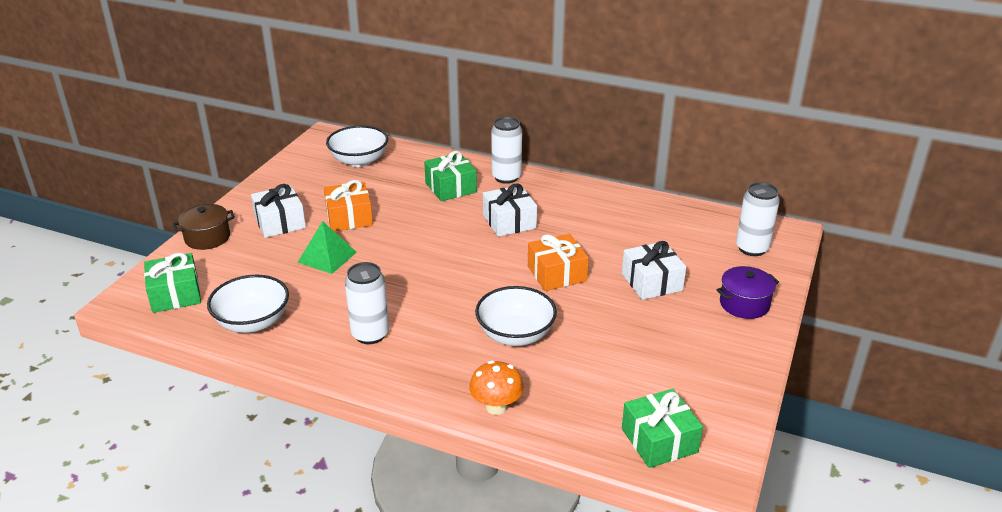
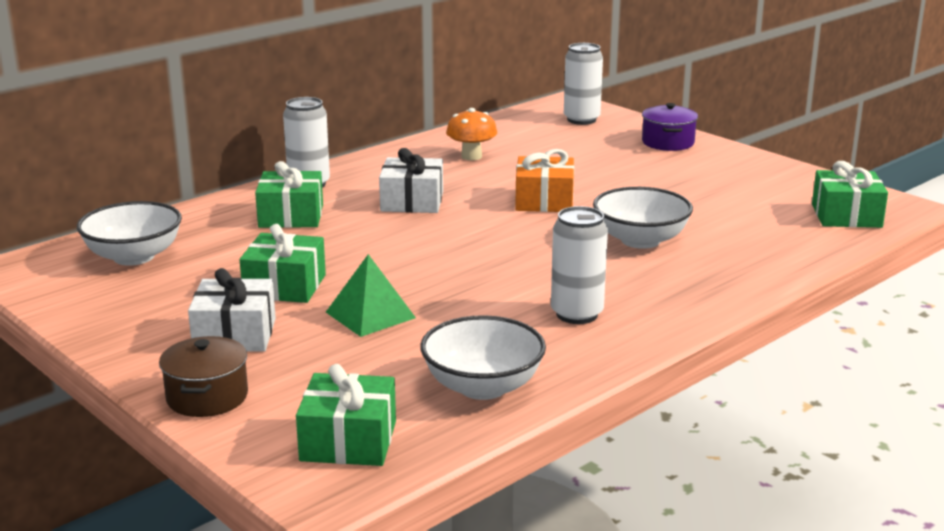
camera: 65 degrees left, 10 degrees down
(349, 217) = (285, 286): orange gift -> green gift
(496, 407) = (759, 272): orange mushroom -> orange mushroom (471, 156)
(651, 282) = (599, 166): white gift -> none

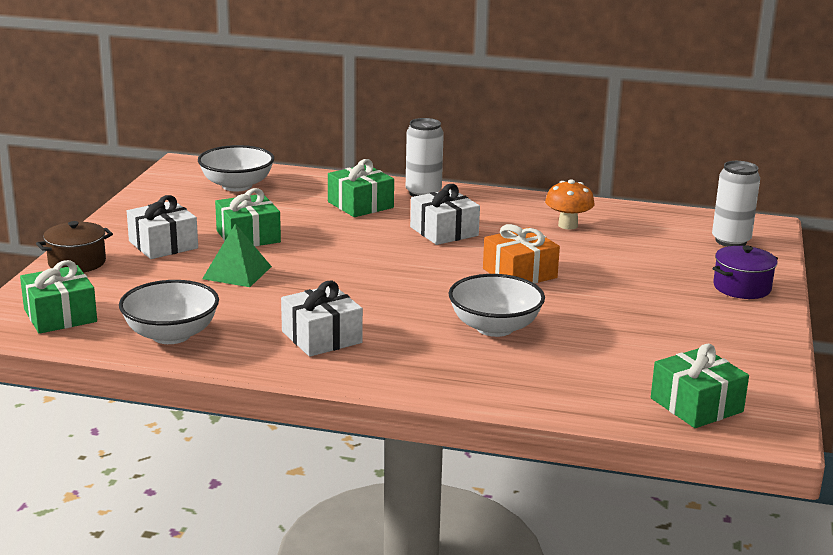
camera: 55 degrees right, 0 degrees up
(577, 314) = (321, 337): white can -> white gift

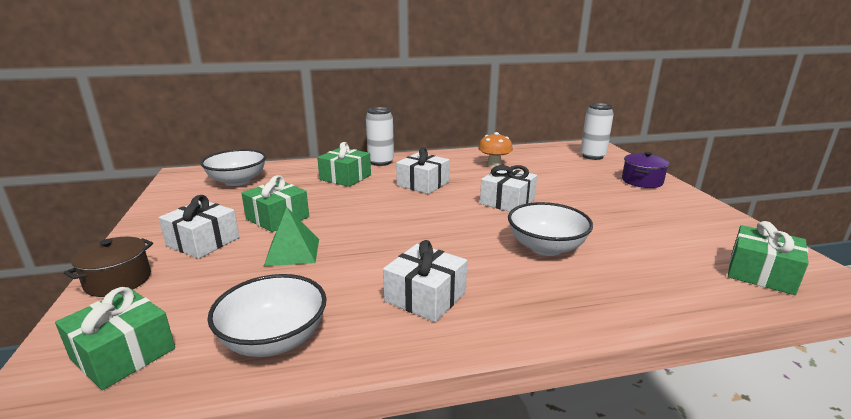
camera: 25 degrees left, 0 degrees up
(519, 273) = (507, 201): orange gift -> white gift

